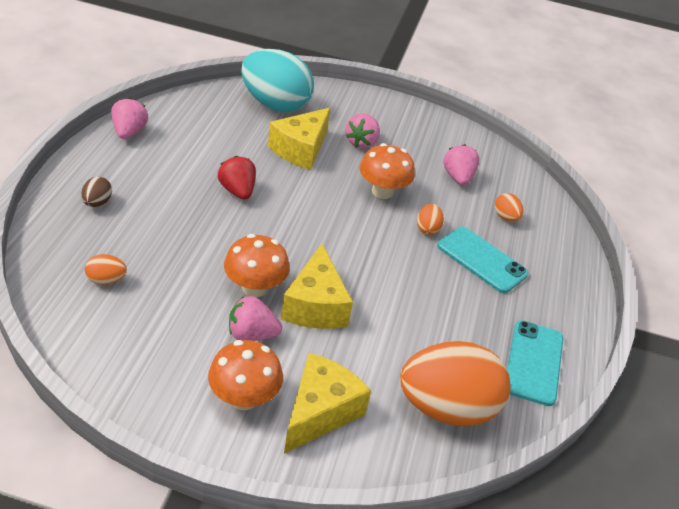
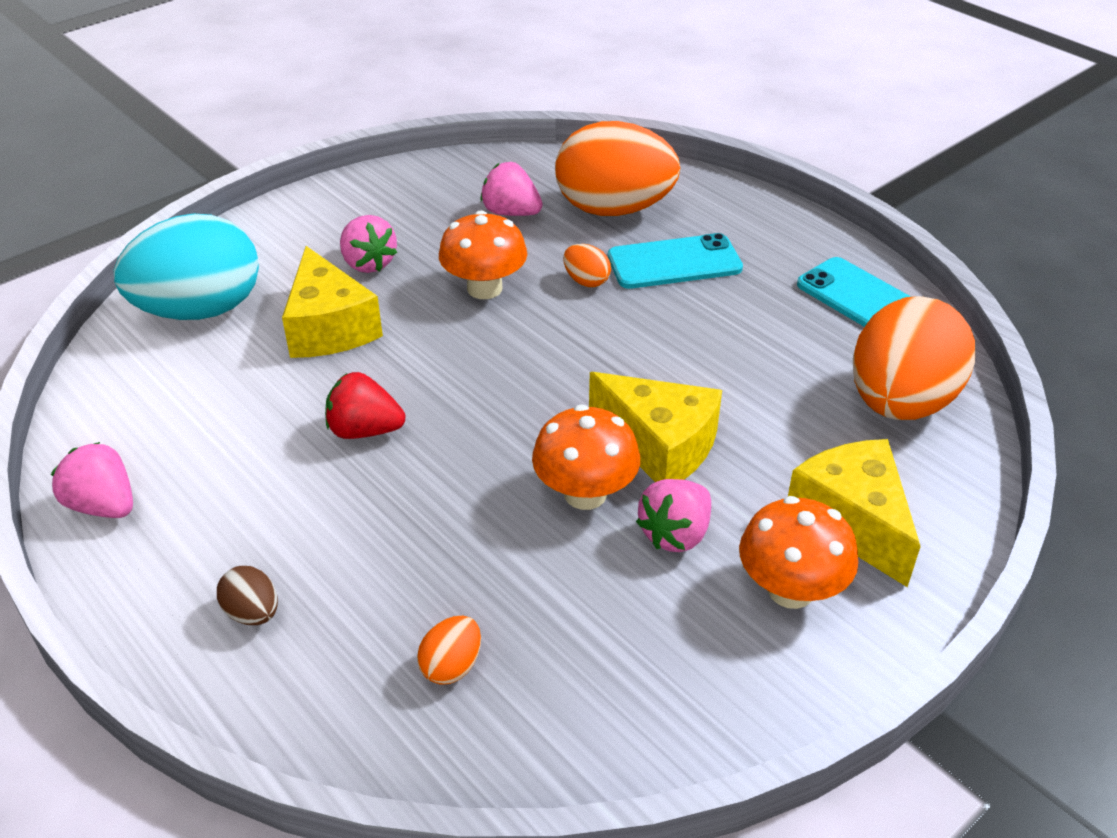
camera: 50 degrees left, 0 degrees up
(505, 217) = (614, 209): orange egg -> orange egg, size x2.48

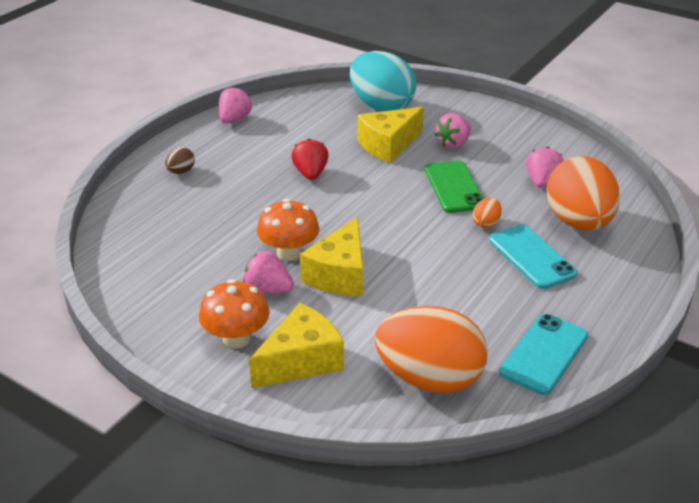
camera: 75 degrees right, 5 degrees down
(451, 666) = (160, 231): orange egg -> none
(484, 288) = (454, 187): orange mushroom -> green phone

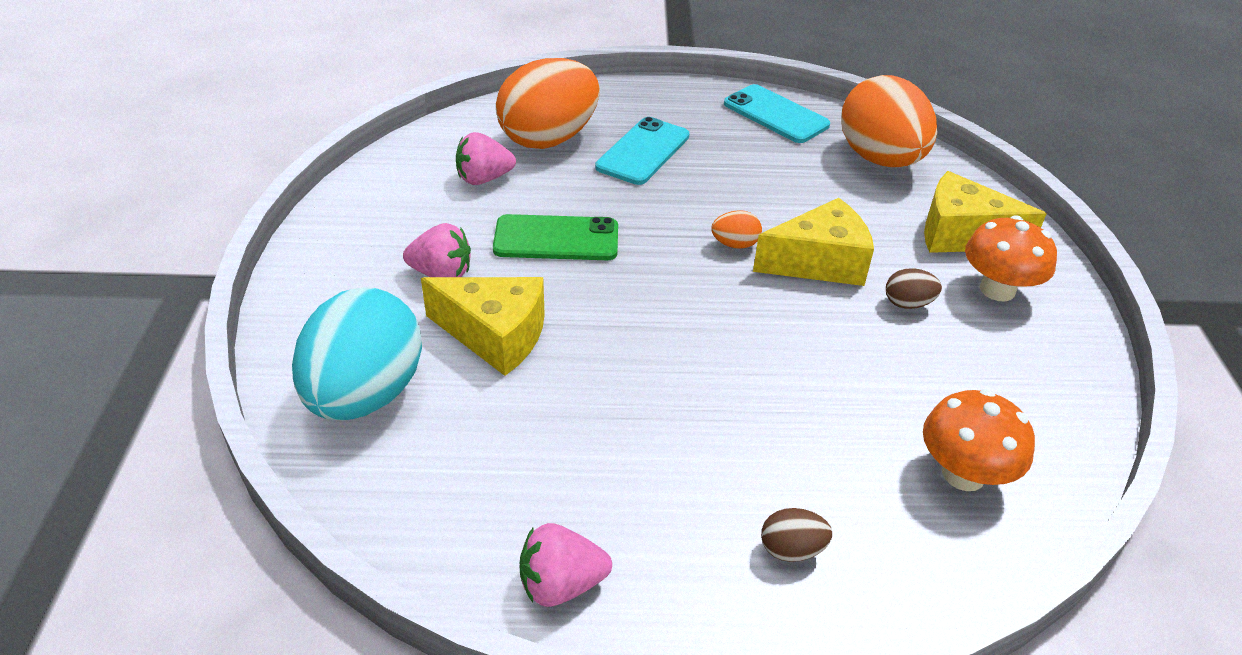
camera: 125 degrees left, 5 degrees up
(268, 289) = (908, 304): pink strawberry -> brown egg
(289, 253) = (831, 318): orange mushroom -> orange mushroom (963, 474)
(310, 174) = (646, 382): red strawberry -> none
(454, 187) = (556, 239): green phone -> green phone turned 45 degrees clockwise
(486, 223) = (612, 194): orange egg -> orange egg (735, 244)
(544, 354) = (775, 114): turquoise phone -> turquoise phone turned 45 degrees clockwise

